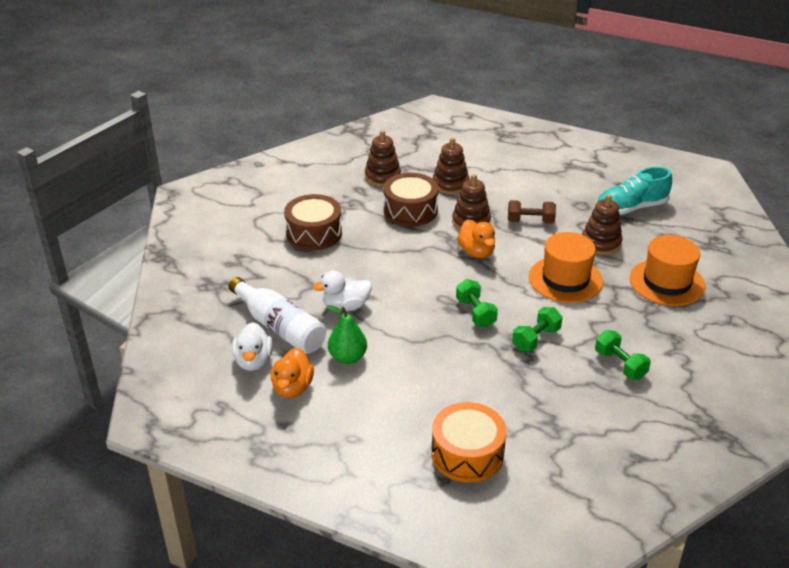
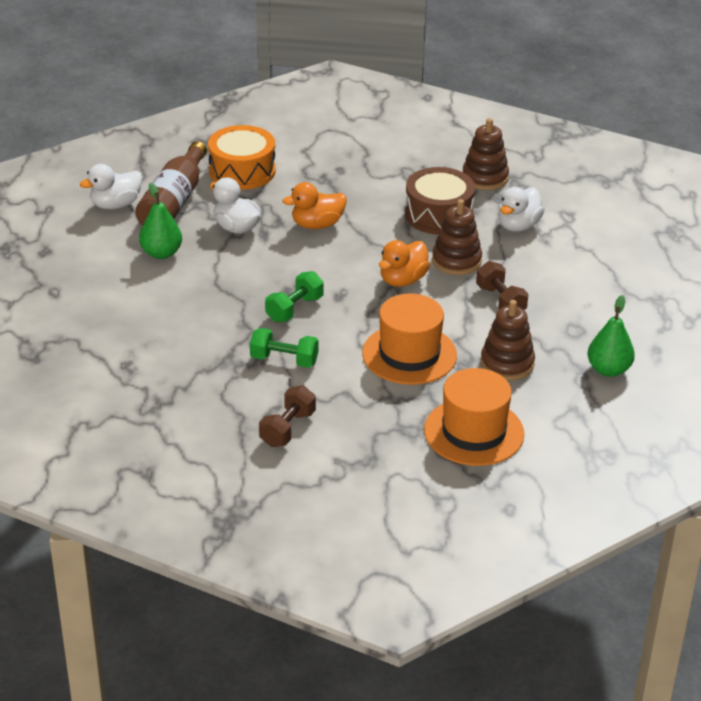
camera: 60 degrees right, 0 degrees up
(279, 327) = (174, 201): white bottle -> brown bottle
(292, 388) = (96, 237): orange duck -> orange duck (317, 225)
(314, 233) = (338, 170): brown drum -> none
(450, 184) = (518, 225): brown stacking toy -> white duck
(467, 454) = (78, 362): orange drum -> orange drum (242, 171)
(620, 365) = (287, 429): green dumbbell -> brown dumbbell
(631, 208) = (608, 370): turquoise shoe -> green pear

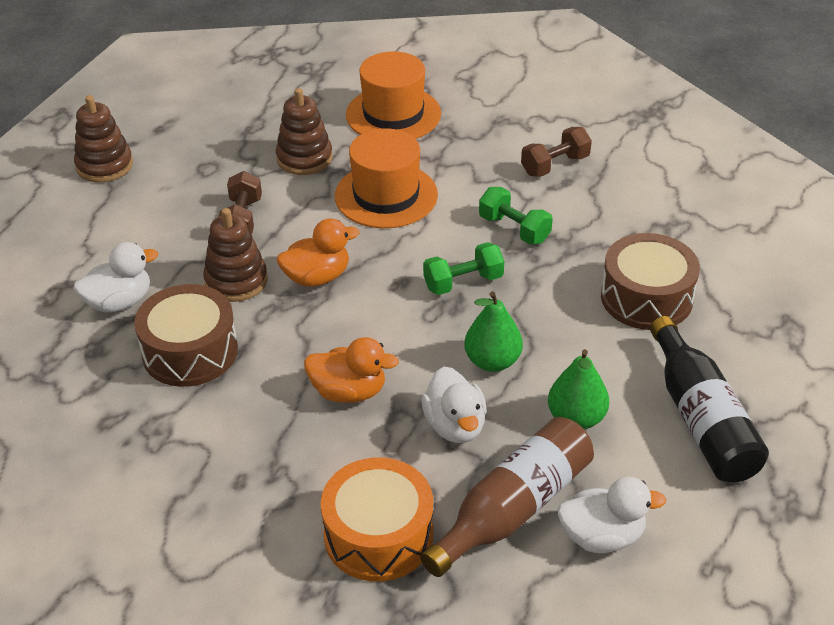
camera: 150 degrees left, 5 degrees up
(78, 277) = (701, 419): none -> black bottle
(150, 340) = (646, 298): none -> brown drum
(485, 177) = (72, 389): brown stacking toy -> brown stacking toy (104, 165)
(608, 370) = (223, 125): green pear -> green pear (492, 361)

